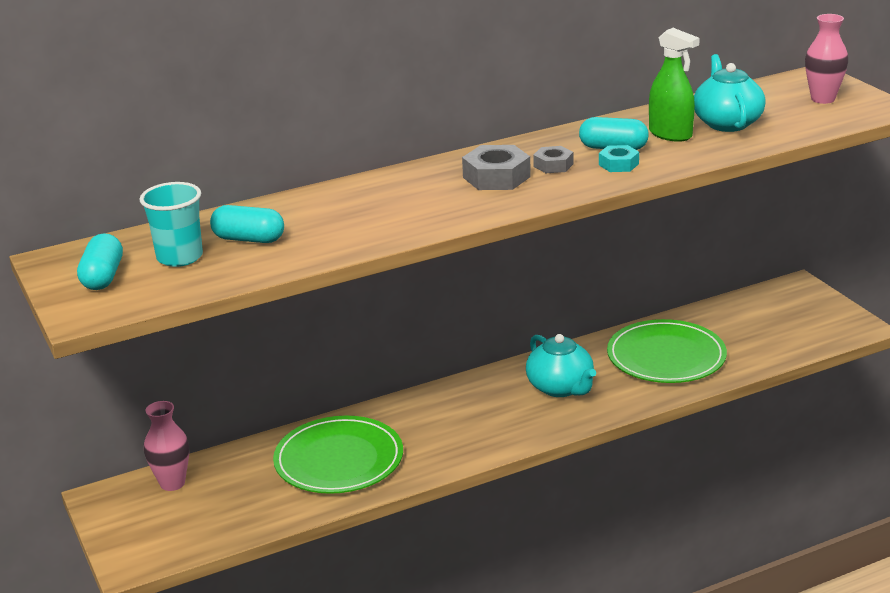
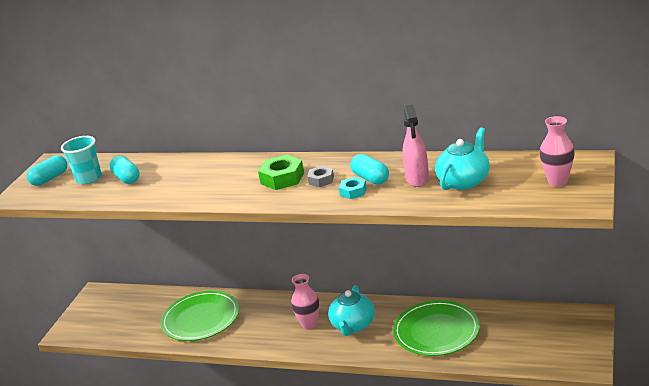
camera: 45 degrees right, 0 degrees up
(172, 483) = (127, 298): pink vase -> pink vase (309, 324)
(496, 177) = (282, 178): grey nut -> green nut
(670, 134) = (417, 179): green spray bottle -> pink spray bottle

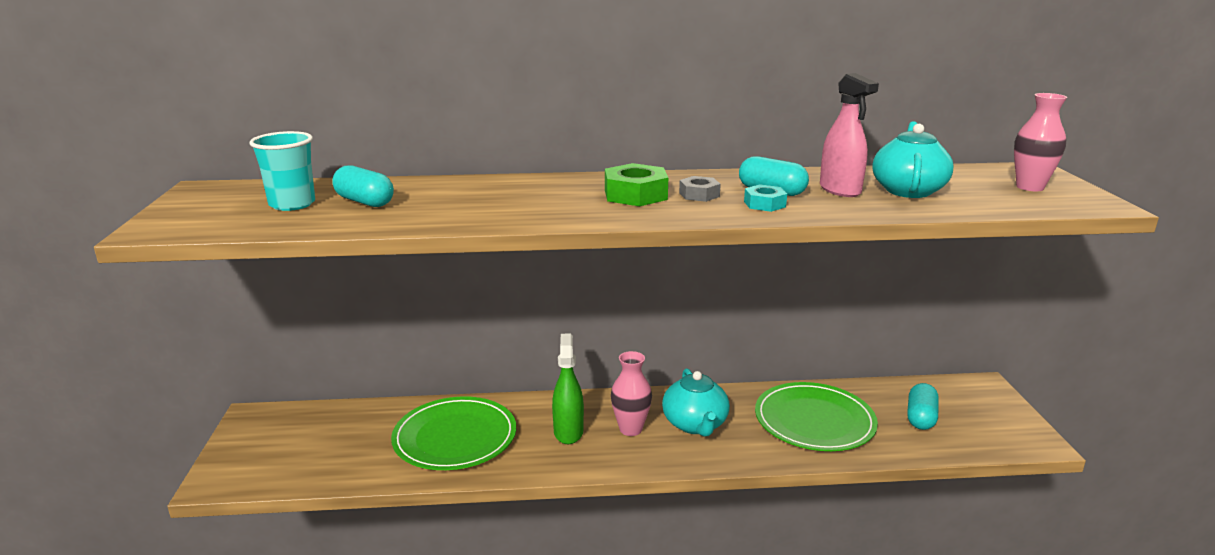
camera: 25 degrees left, 5 degrees down
(50, 179) = (214, 206): turquoise capsule -> turquoise capsule (920, 417)
(269, 322) = (568, 432): none -> green spray bottle

